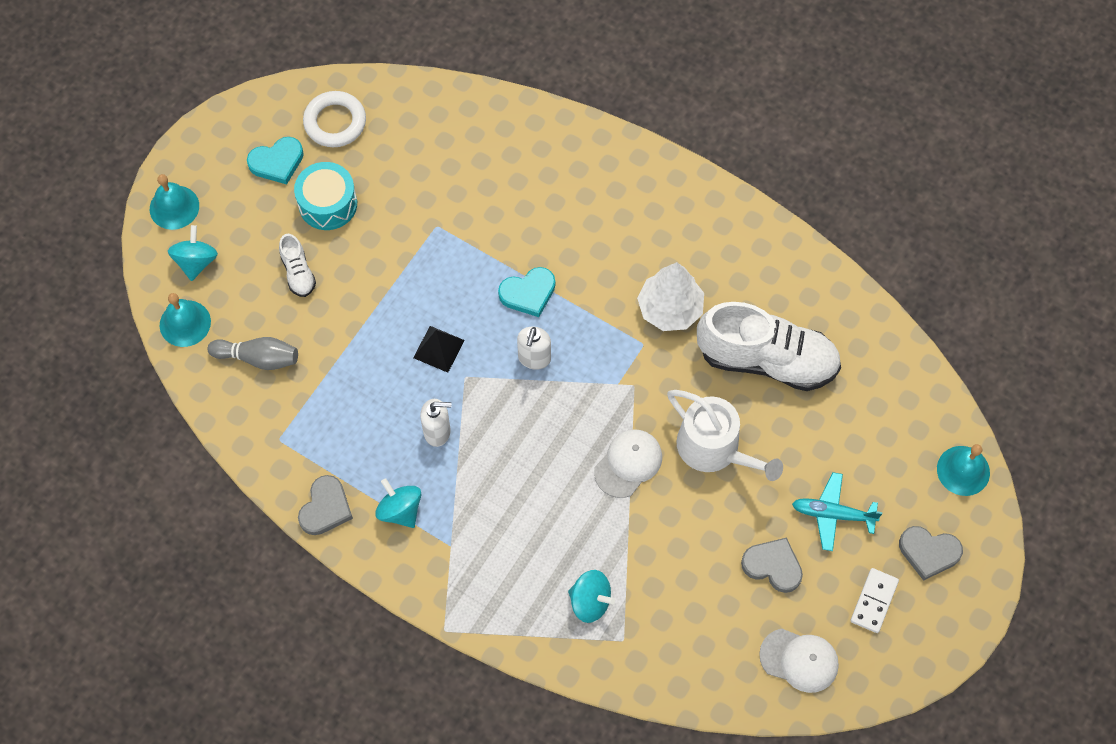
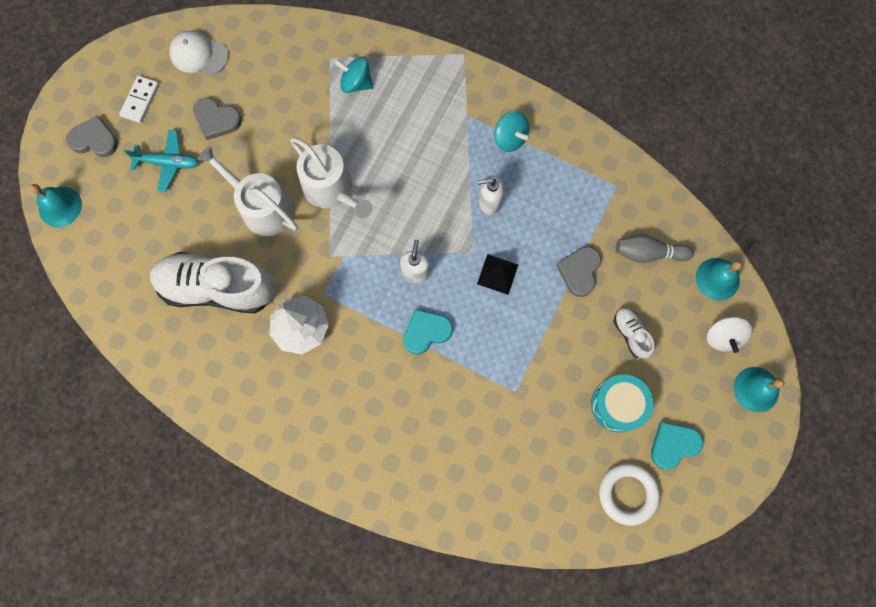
camera: 175 degrees right, 10 degrees up
(196, 262) = (722, 337): turquoise spinning top -> white spinning top
(325, 508) = (568, 135): grey heart -> grey heart (579, 271)
(628, 463) = (332, 189): white cap -> white watering can

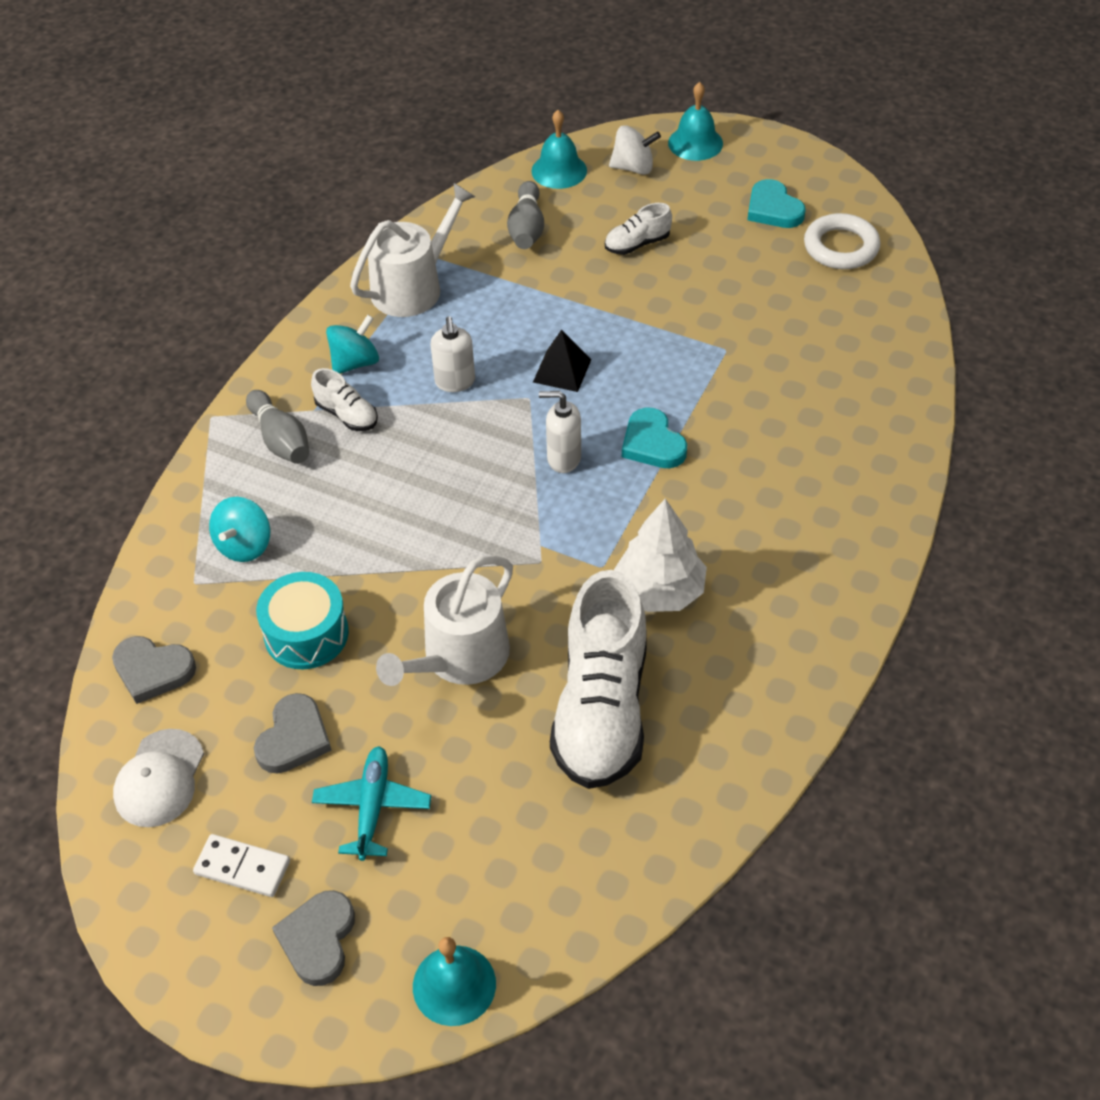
camera: 90 degrees left, 25 degrees down
(332, 189) = (430, 566): white watering can -> white watering can (413, 287)
(441, 97) = (281, 439): none -> grey bowling pin
(461, 135) = (347, 415): none -> white shoe
(579, 271) = (554, 290): grey heart -> grey heart (153, 670)
(617, 405) = (731, 255): turquoise drum -> turquoise drum (306, 634)

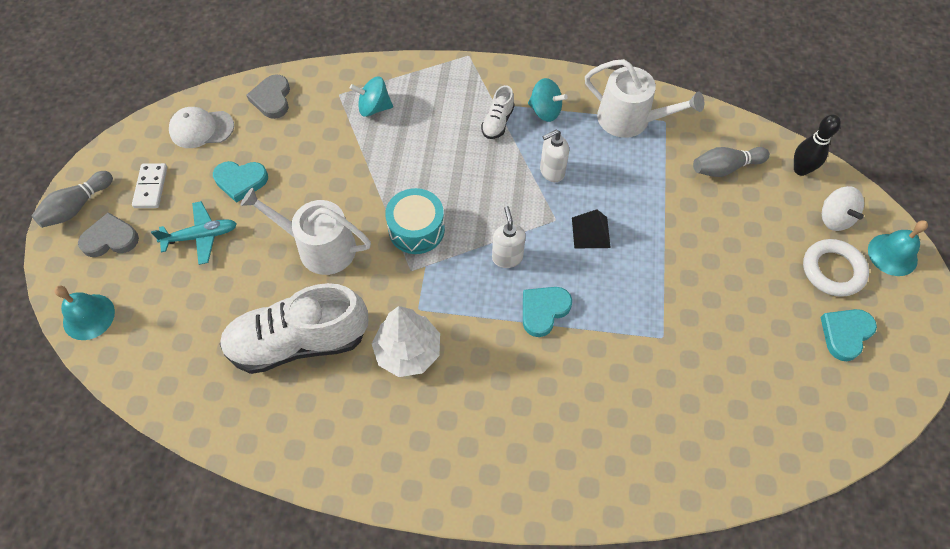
camera: 70 degrees right, 10 degrees up
(281, 439) = (463, 96): grey bowling pin -> grey bowling pin (77, 207)
(294, 738) = (241, 181): grey heart -> turquoise heart
(306, 634) = (316, 161): turquoise drum -> turquoise drum (416, 229)
(559, 170) = (800, 169): turquoise bell -> black bowling pin
(637, 244) = (747, 244): white shoe -> none
(841, 247) = (828, 399): white ring -> white ring (832, 270)

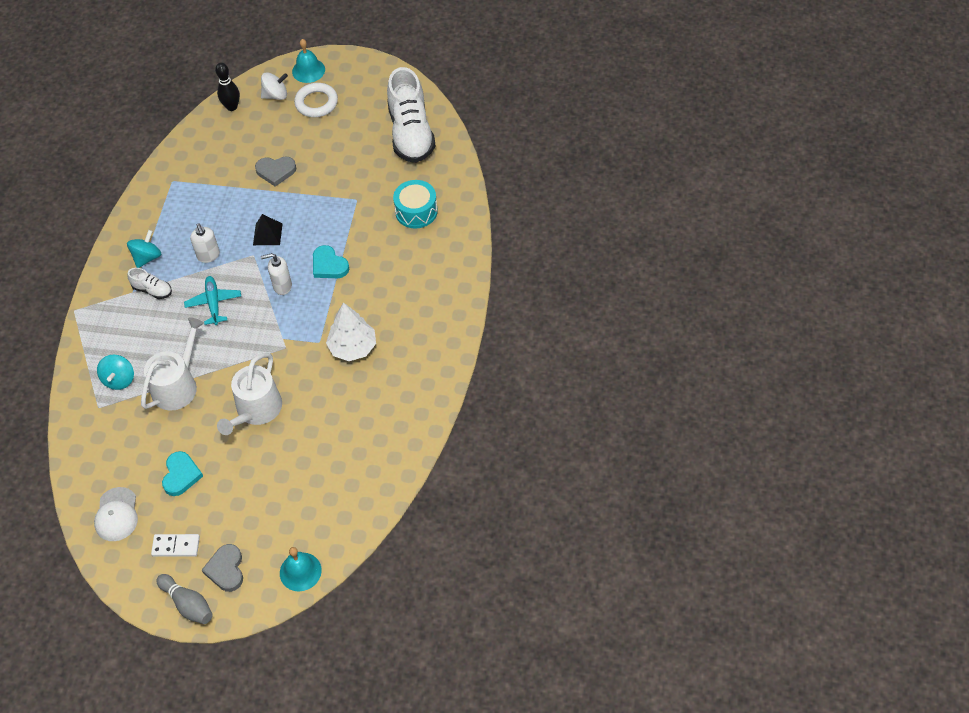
camera: 85 degrees left, 5 degrees down
(201, 236) = (233, 498): turquoise plane -> turquoise plane (213, 303)
(272, 99) = (92, 460): grey heart -> grey heart (276, 171)
(298, 342) = (338, 418): white shoe -> white shoe (411, 133)
(416, 229) = (249, 345): turquoise drum -> turquoise drum (416, 211)
(630, 119) = (167, 202): white watering can -> white watering can (178, 385)
(725, 168) = (223, 149): grey bowling pin -> none
(845, 334) = (364, 104): turquoise heart -> none

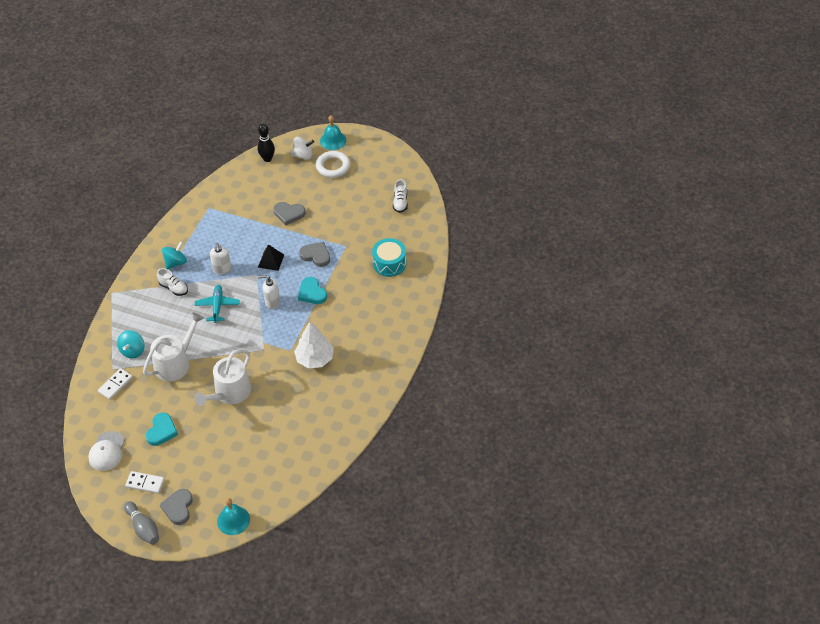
camera: 10 degrees right, 5 degrees down
(107, 427) = (115, 385): none -> white domino
(322, 217) = (316, 255): none -> grey heart
(411, 133) = (400, 202): white shoe -> white shoe, size x0.44

